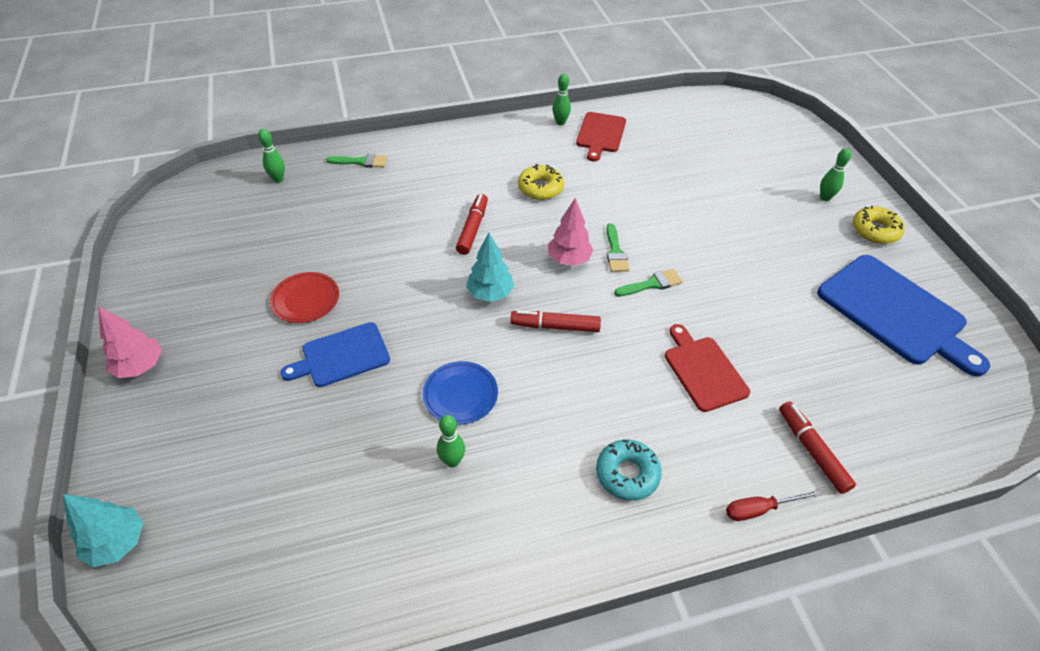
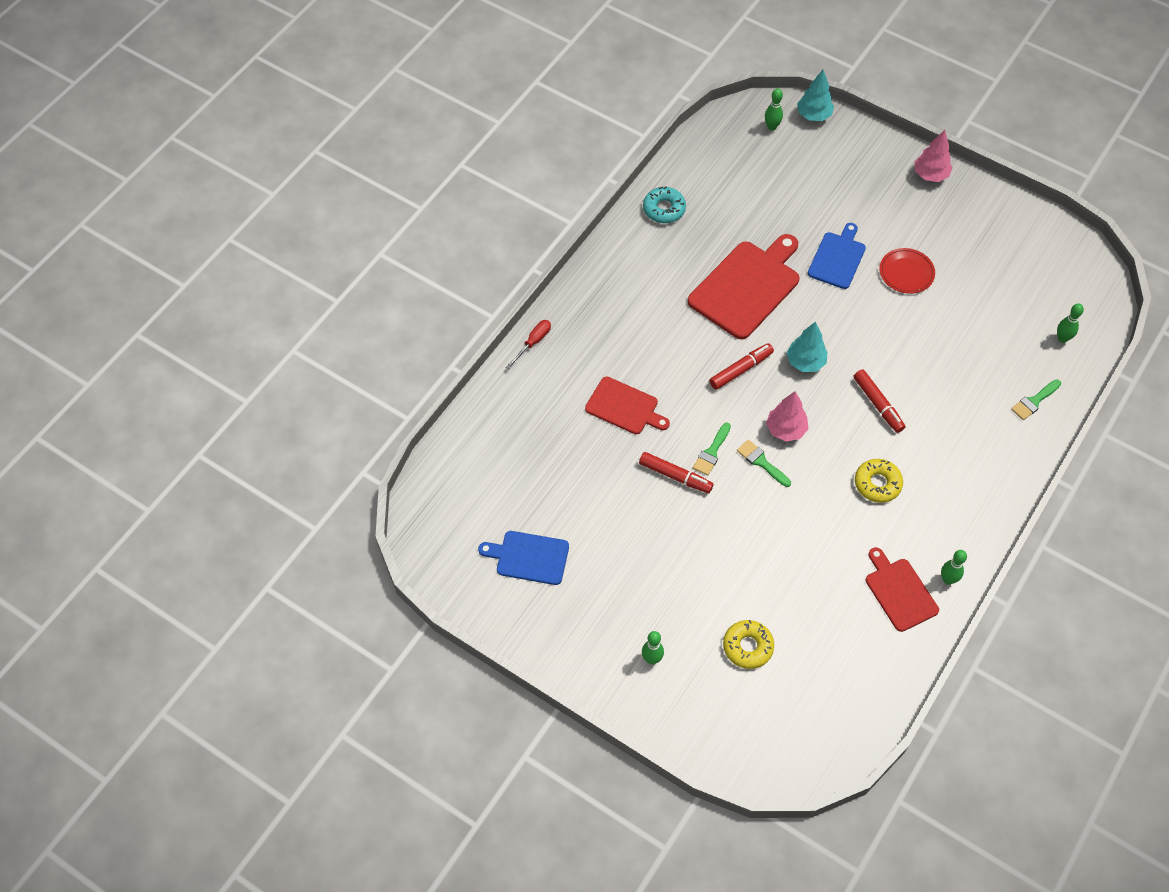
camera: 140 degrees right, 10 degrees up
(452, 461) = (711, 252): green bowling pin -> green bowling pin (772, 127)
(460, 394) = (747, 287): blue plate -> red cutting board
(627, 474) = (616, 311): turquoise donut -> turquoise donut (664, 209)
(812, 450) = (525, 399): red marker -> red marker (675, 476)
(875, 230) = (588, 646): yellow donut -> yellow donut (747, 647)
(895, 312) = (529, 557): blue cutting board -> blue cutting board, size x0.60

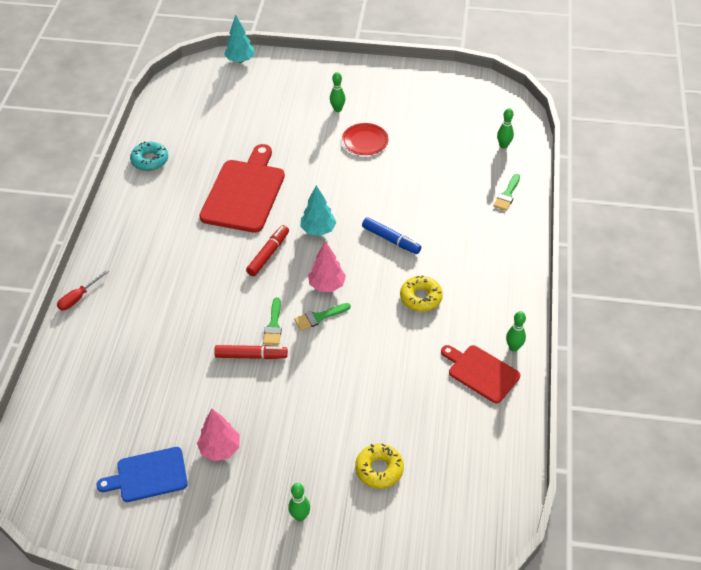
camera: 25 degrees left, 10 degrees down
(533, 343) = (79, 297): red screwdriver -> red screwdriver turned 150 degrees counterclockwise
(624, 407) = (182, 318): red cutting board -> none
(761, 462) = (319, 317): green brush -> green brush turned 45 degrees counterclockwise
(772, 127) = (211, 77): green bowling pin -> green bowling pin (337, 109)
(837, 258) = (307, 149): blue cutting board -> none
(878, 404) = (391, 240): red marker -> blue marker
(930, 175) = (349, 71): pink tree -> pink tree (220, 449)

